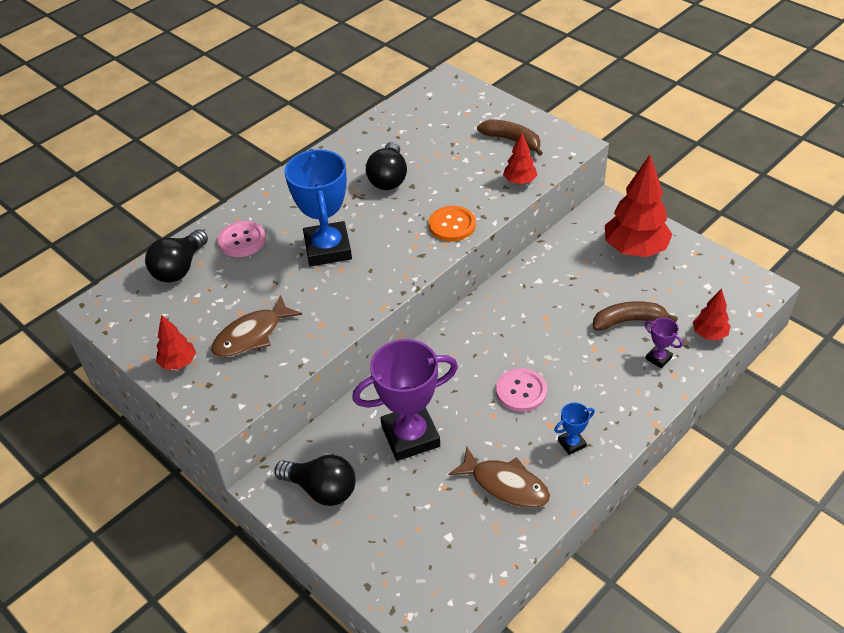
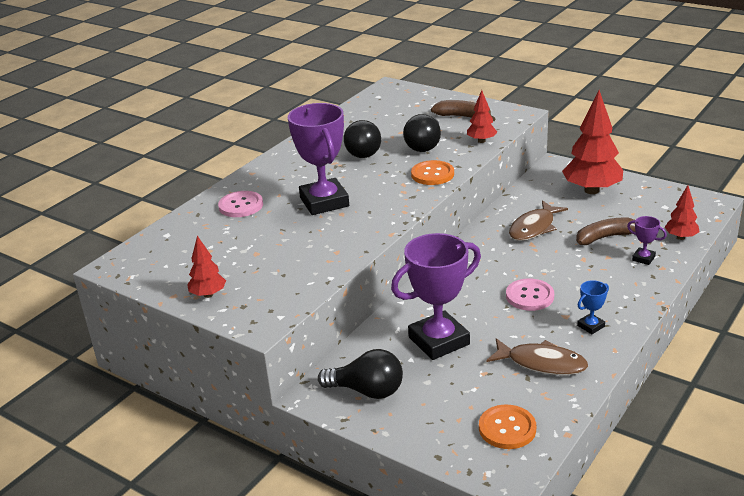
camera: 10 degrees left, 15 degrees down
(179, 268) = (187, 231): black light bulb -> black light bulb (424, 145)
(251, 335) = (273, 267): brown fish -> brown fish (534, 228)
(328, 249) = (324, 202): blue trophy -> purple trophy
(445, 563) = (507, 428): none -> orange button

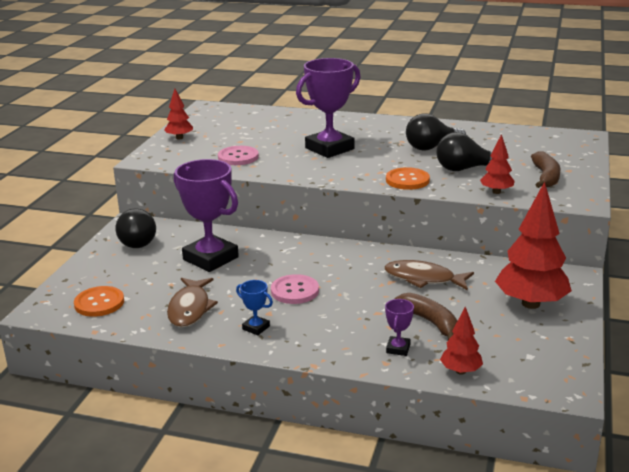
camera: 70 degrees right, 5 degrees down
(241, 206) = (308, 124): pink button -> pink button (238, 157)

